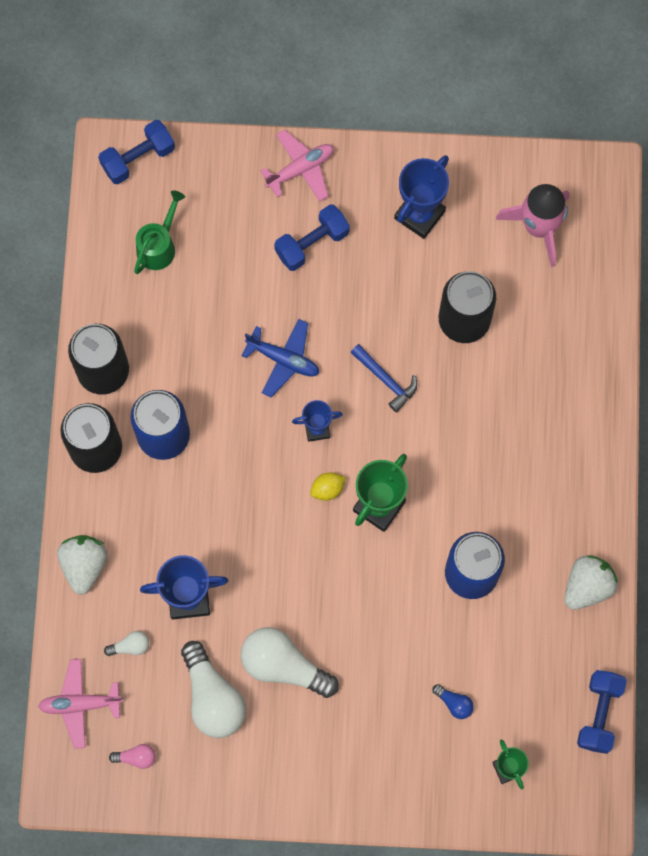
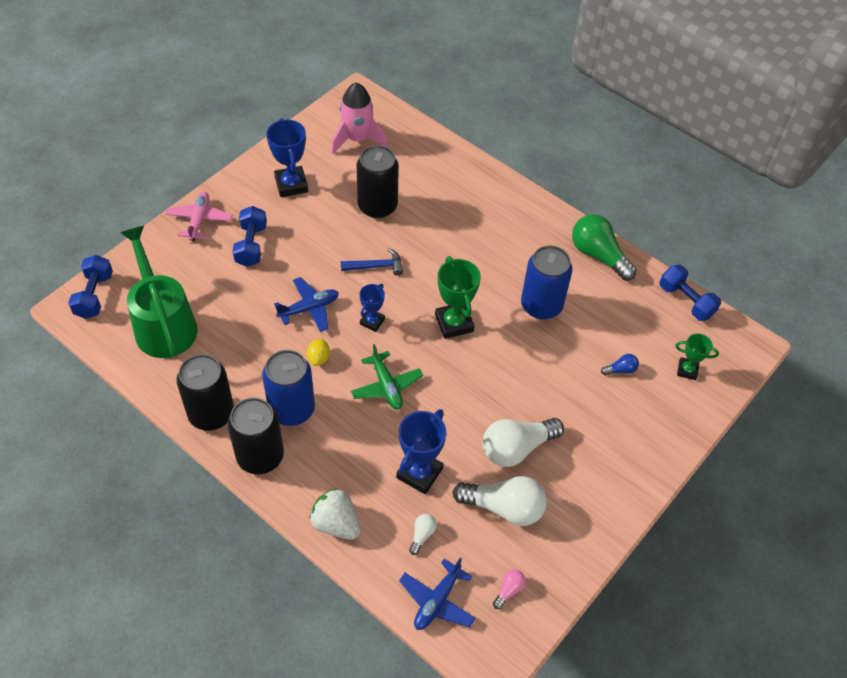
camera: 55 degrees left, 20 degrees down
(80, 704) = (437, 601): pink plane -> blue plane
(159, 245) = (163, 323): green watering can -> green watering can, size x1.87
(255, 499) = (386, 386): none -> green plane
(327, 489) = (417, 342): yellow lemon -> yellow lemon (318, 358)
(587, 586) = (598, 255): white strawberry -> green light bulb

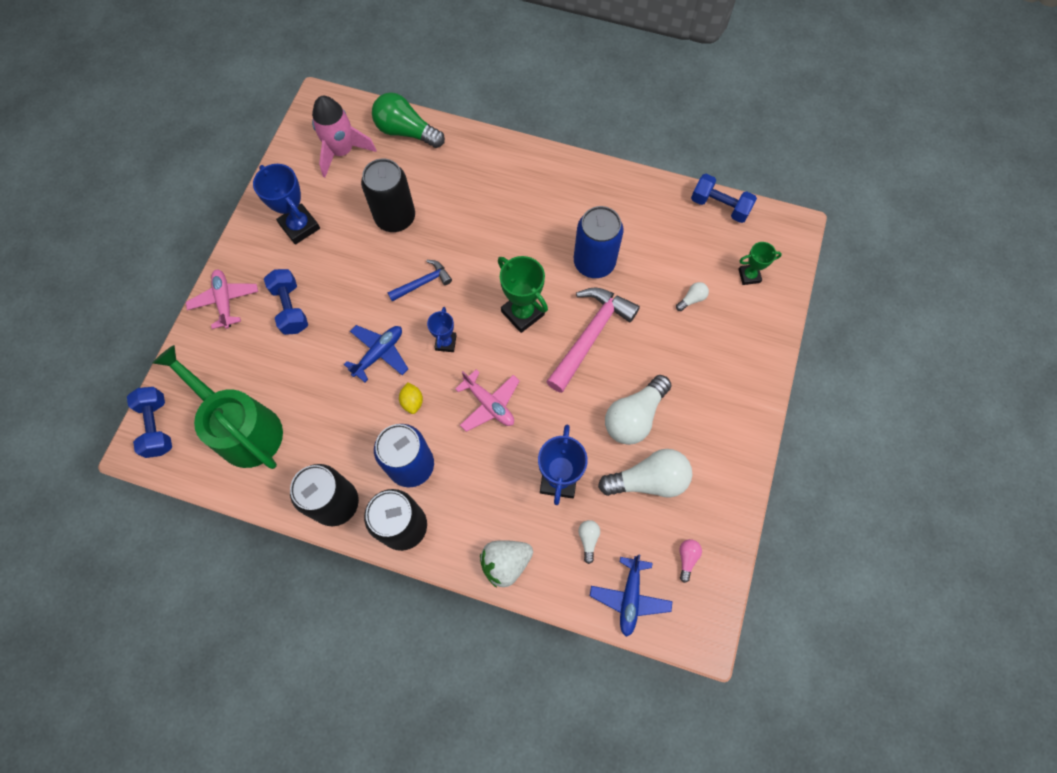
camera: 20 degrees left, 15 degrees up
(336, 523) = (505, 563): white strawberry -> white strawberry turned 45 degrees counterclockwise
(386, 386) = (489, 404): green plane -> pink plane
(508, 365) = (590, 336): none -> pink hammer
(598, 255) = (623, 190): green light bulb -> green light bulb (406, 132)
(620, 370) = (692, 299): blue light bulb -> white light bulb

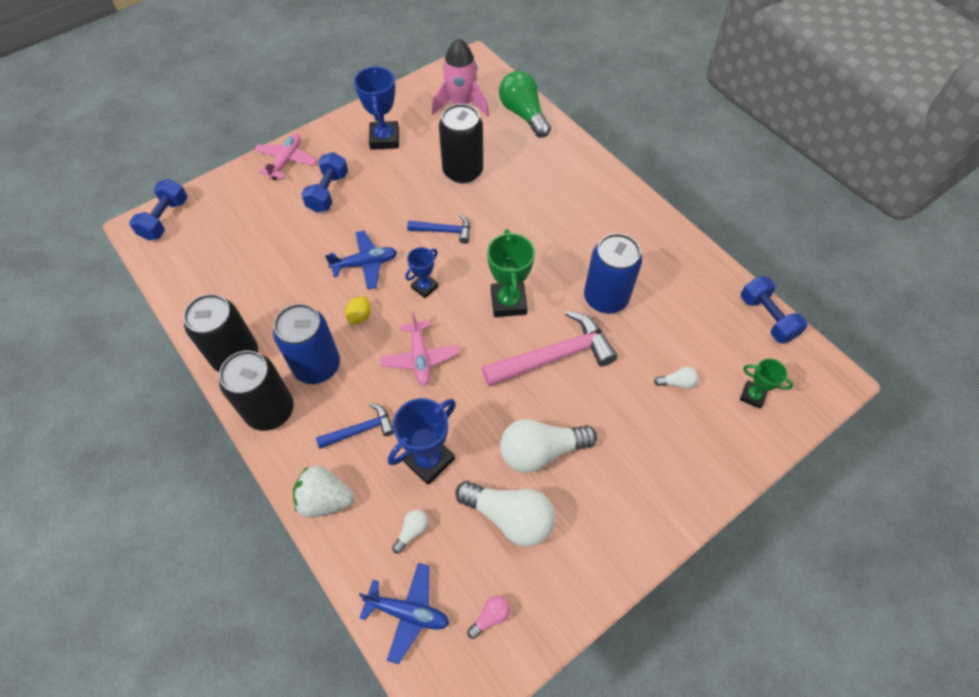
camera: 35 degrees right, 10 degrees down
(242, 428) = (219, 256): green watering can -> none
(489, 492) = (360, 430): none -> blue hammer
(629, 597) = (408, 612): blue plane -> blue plane turned 120 degrees counterclockwise

